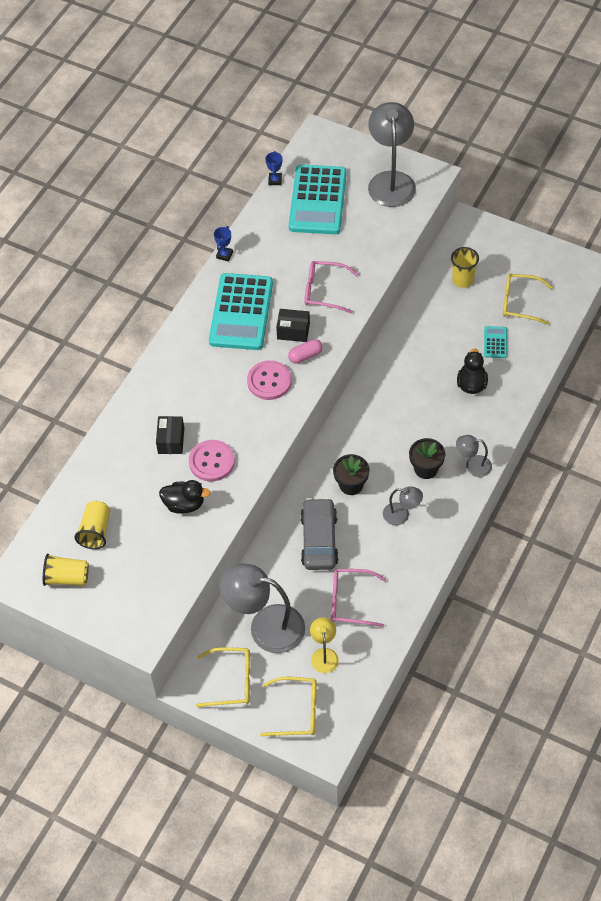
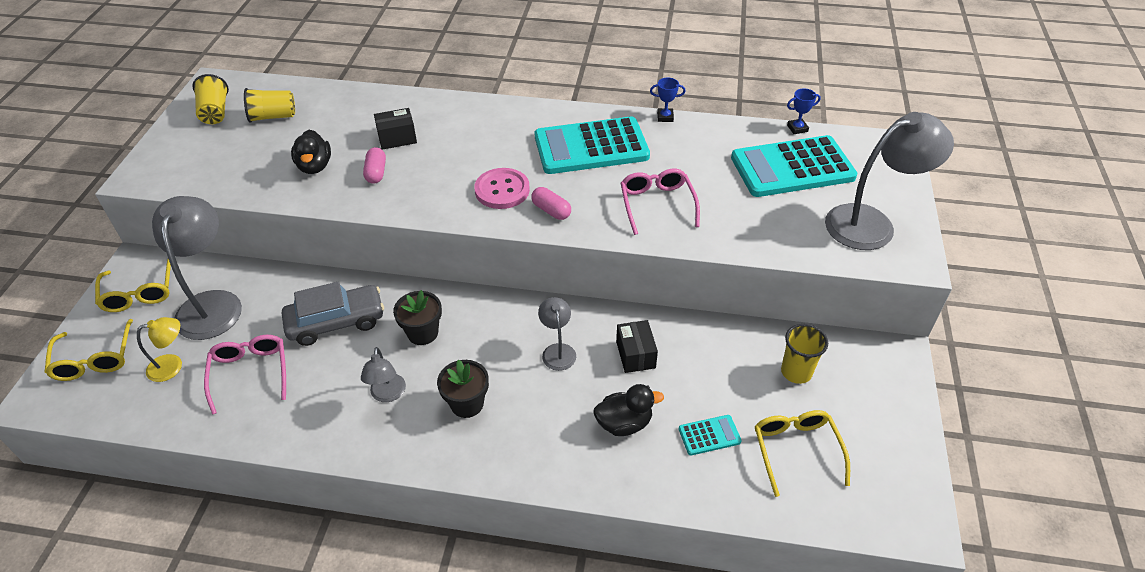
camera: 70 degrees right, 10 degrees down
(211, 461) = (376, 173): pink button -> pink capsule
(293, 331) = (583, 193): black box -> black box (635, 354)
(472, 466) = (486, 457): grey lamp -> grey lamp (557, 351)

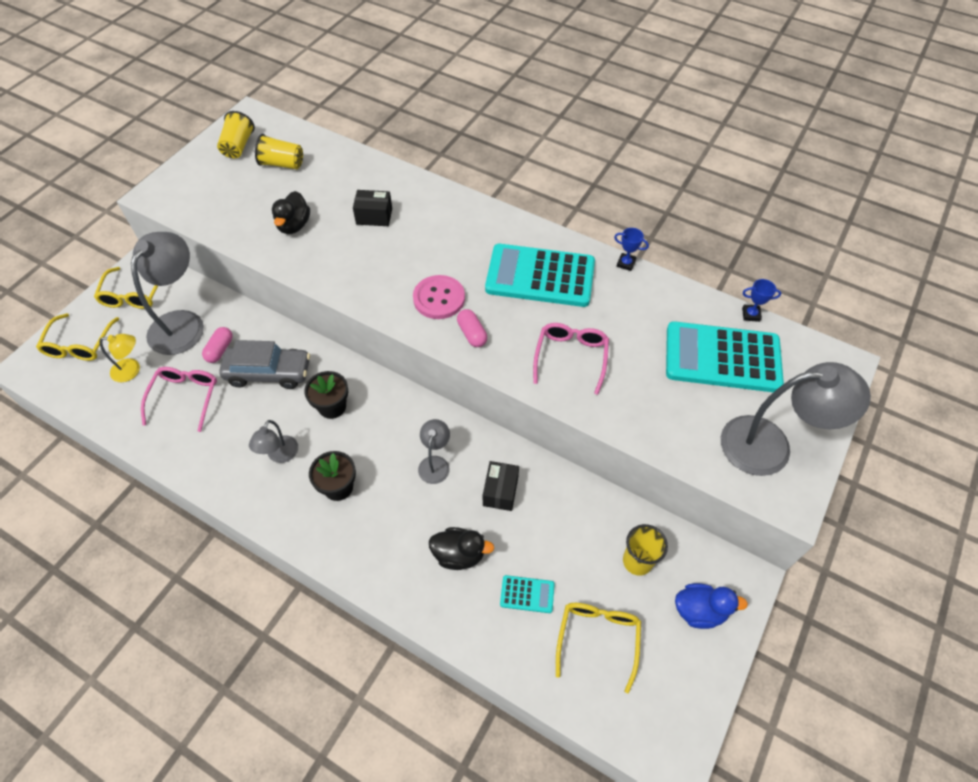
camera: 20 degrees right, 10 degrees up
(376, 173) = (341, 247): pink capsule -> pink capsule (220, 350)
(873, 394) = (699, 611): none -> blue duck

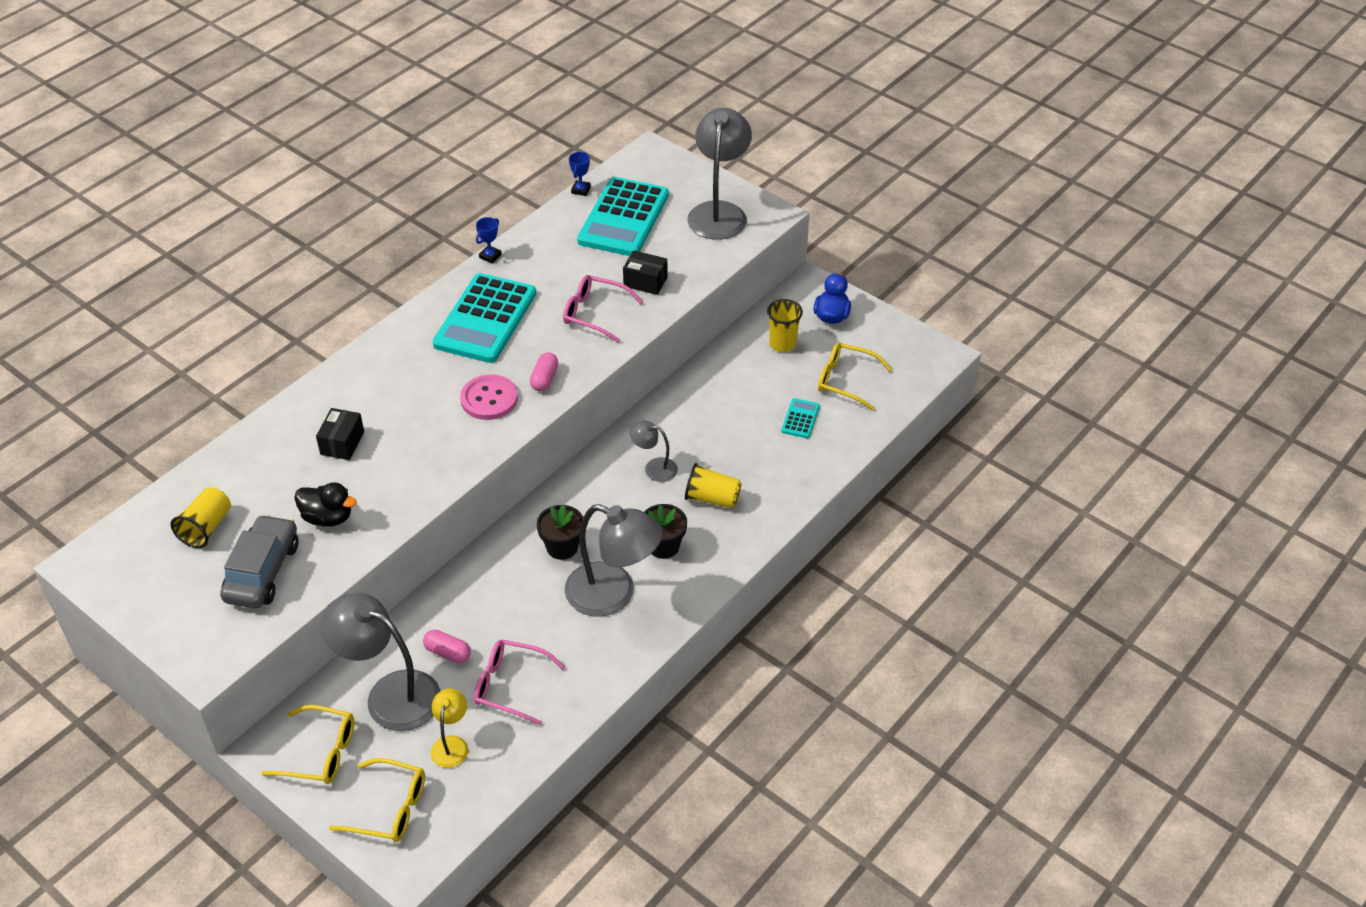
camera: 80 degrees left, 10 degrees down
(238, 146) = (147, 574): yellow cup -> yellow cup (712, 498)
(269, 373) = (498, 604): grey car -> grey car (262, 571)
(280, 455) = (613, 595): grey lamp -> grey lamp, size x1.99
(459, 554) = (754, 460): black duck -> none
(472, 334) = (544, 379): pink capsule -> pink capsule turned 60 degrees counterclockwise
(500, 491) = (696, 423): black box -> black box (645, 282)

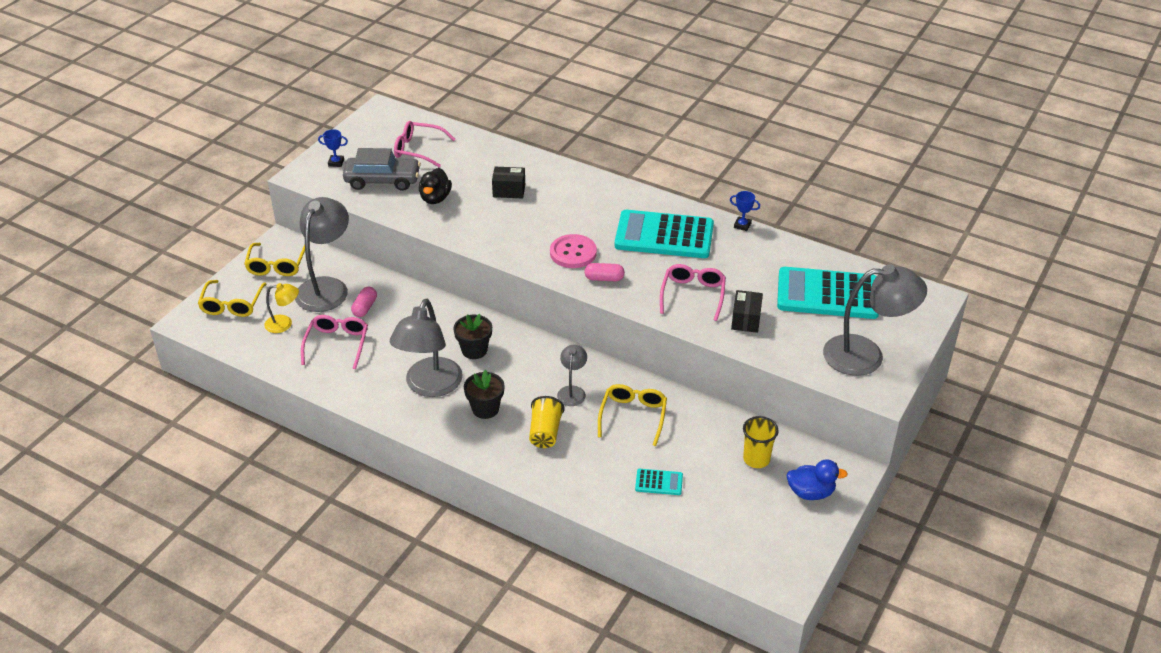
camera: 80 degrees right, 5 degrees down
(206, 528) = (418, 149): yellow cup -> pink glasses
(581, 190) = (854, 263): blue trophy -> blue trophy (336, 163)
(846, 381) = (721, 512): yellow glasses -> yellow glasses (633, 416)

